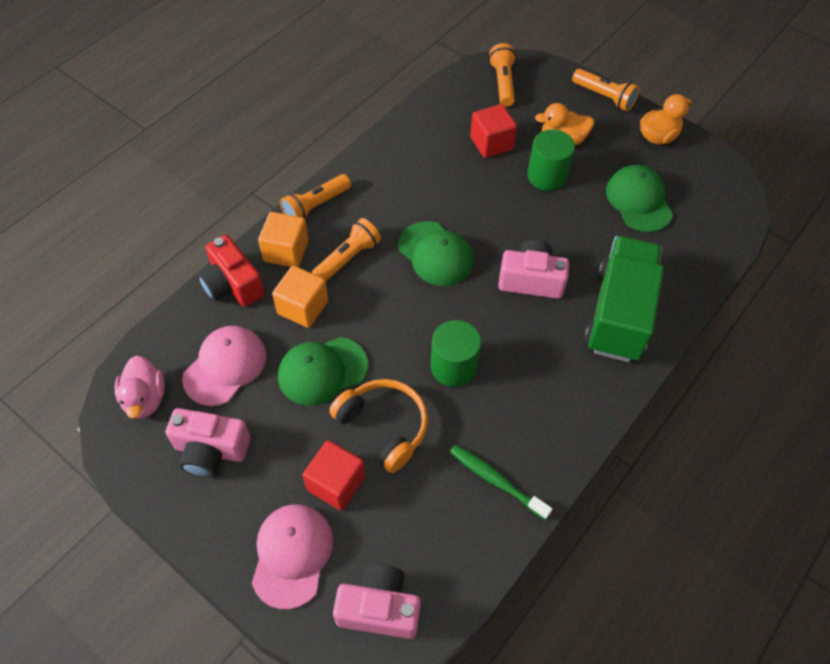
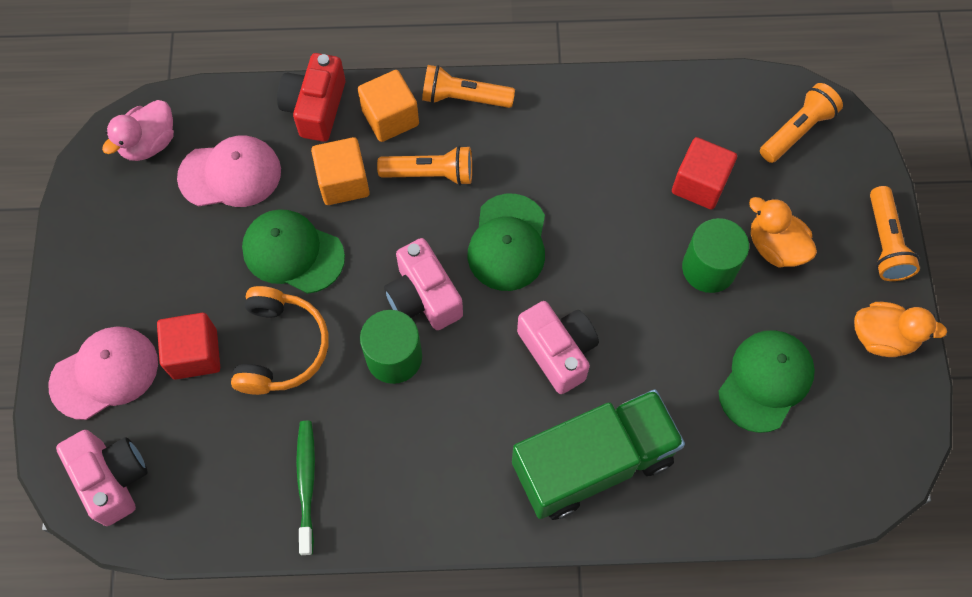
camera: 50 degrees right, 10 degrees up
(211, 450) = (145, 233): pink camera -> pink camera (423, 297)

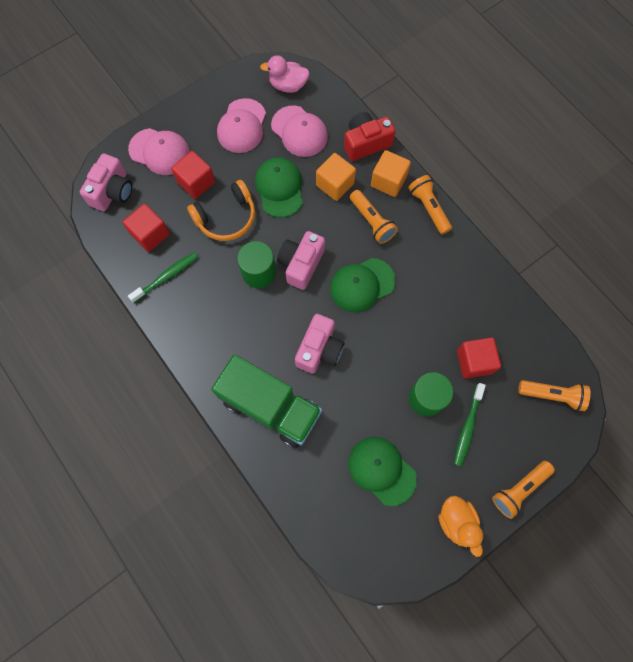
camera: 55 degrees right, 5 degrees up
(160, 240) = (242, 126): none -> pink cap
(224, 466) = (150, 234): none -> red cube
(765, 381) = (381, 470): green cap -> green cap turned 135 degrees counterclockwise
(775, 247) = (467, 427): orange duck -> green toothbrush

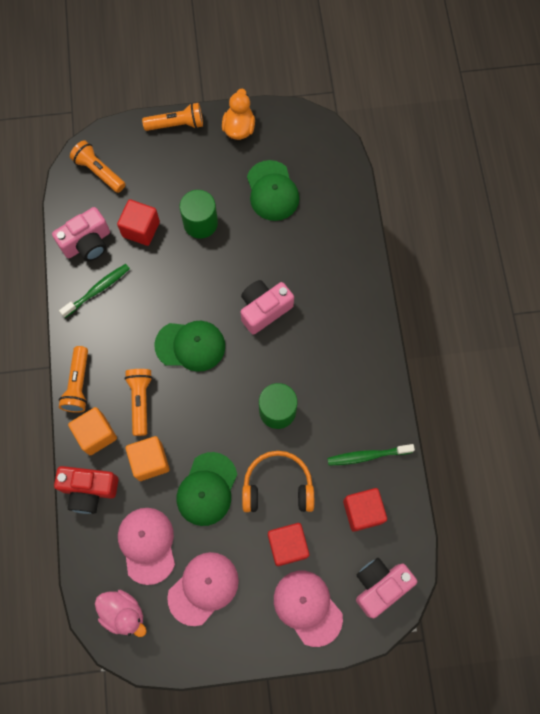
camera: 150 degrees left, 0 degrees up
(270, 407) = (333, 285): green truck -> none
(301, 264) = (233, 396): pink camera -> pink camera (87, 243)
(467, 427) = (183, 185): green toothbrush -> green toothbrush (98, 290)

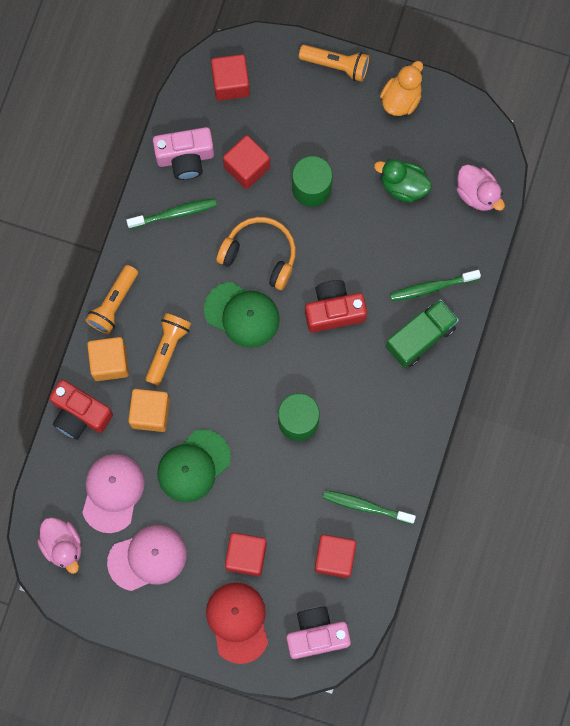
camera: 25 degrees right, 5 degrees up
(99, 172) = (231, 83): orange flashlight -> red cube
(264, 309) = (334, 311): pink camera -> red camera
(272, 191) = (403, 186): green cap -> green duck
(277, 486) = (263, 495): orange headphones -> orange headphones (260, 255)
(307, 607) = (237, 622): pink cap -> red cap
(333, 172) = (477, 194): none -> pink duck
(333, 257) = (432, 287): none -> green toothbrush
(343, 300) = (420, 337): none -> green truck

